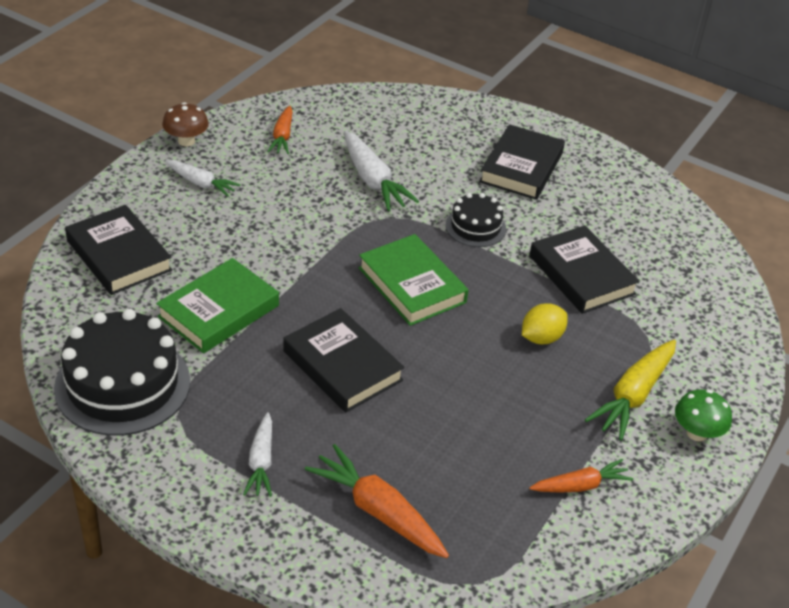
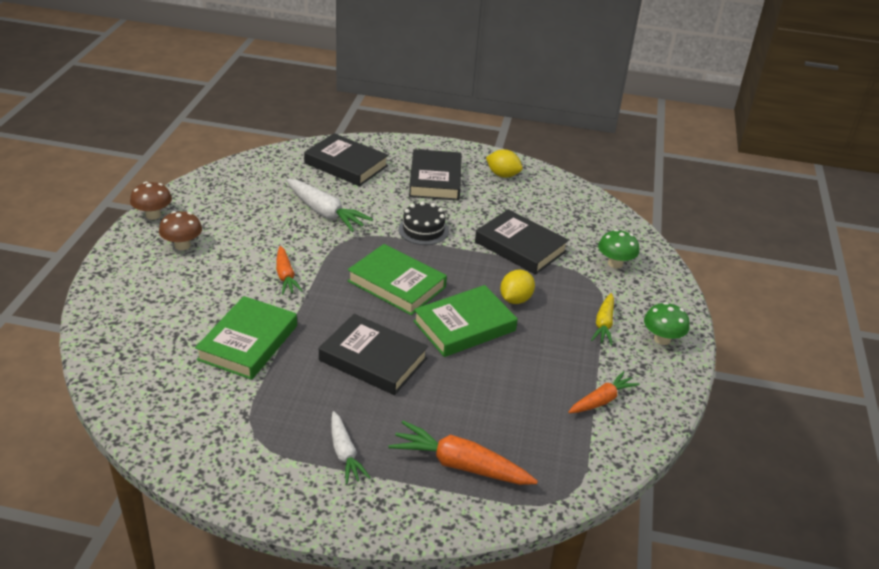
camera: 20 degrees left, 5 degrees down
(119, 255) = (137, 319): black book -> black book (346, 164)
(122, 384) = (192, 423): black cake -> none
(201, 183) = (182, 245): white carrot -> brown mushroom
(282, 136) = (234, 195): orange carrot -> orange carrot (285, 276)
(464, 354) = (464, 326): none -> green book
(607, 179) = (503, 175): none -> yellow lemon
(633, 395) = (604, 324): yellow carrot -> yellow carrot, size x0.63
(689, 324) = (615, 263): none -> green mushroom

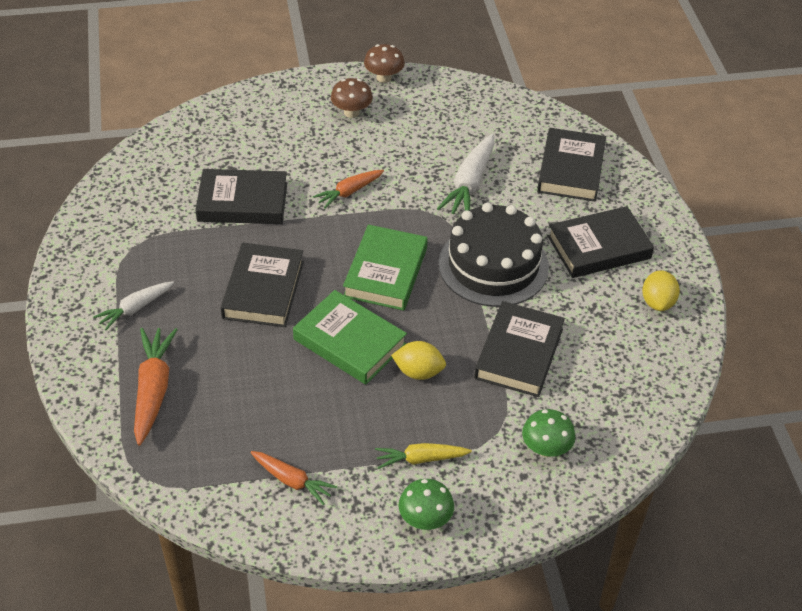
camera: 70 degrees right, 10 degrees up
(248, 342) = (242, 202): green book -> black book
(423, 230) = (493, 265): black cake -> black cake, size x1.86

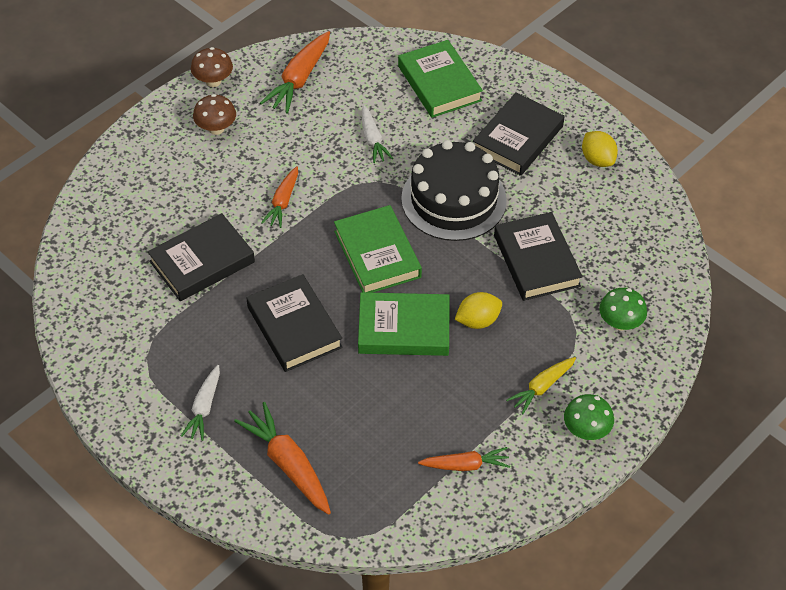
camera: 35 degrees left, 5 degrees up
(454, 109) = (299, 79): none -> orange carrot
(470, 183) = (372, 139): white carrot -> white carrot, size x0.63
(571, 169) = (439, 83): black book -> green book

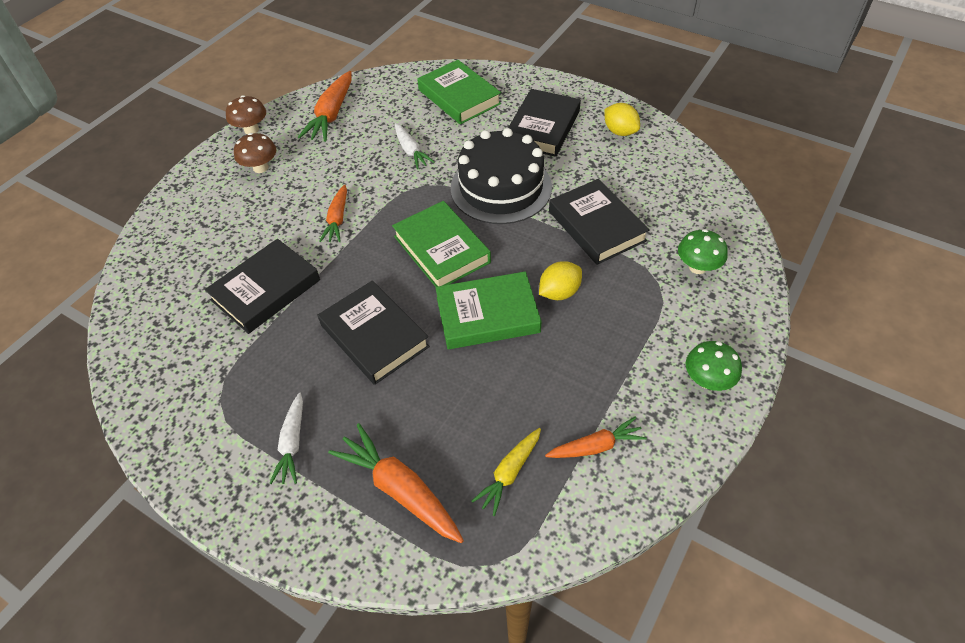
camera: 10 degrees left, 0 degrees up
(542, 387) = (646, 345): yellow carrot -> yellow carrot (509, 473)

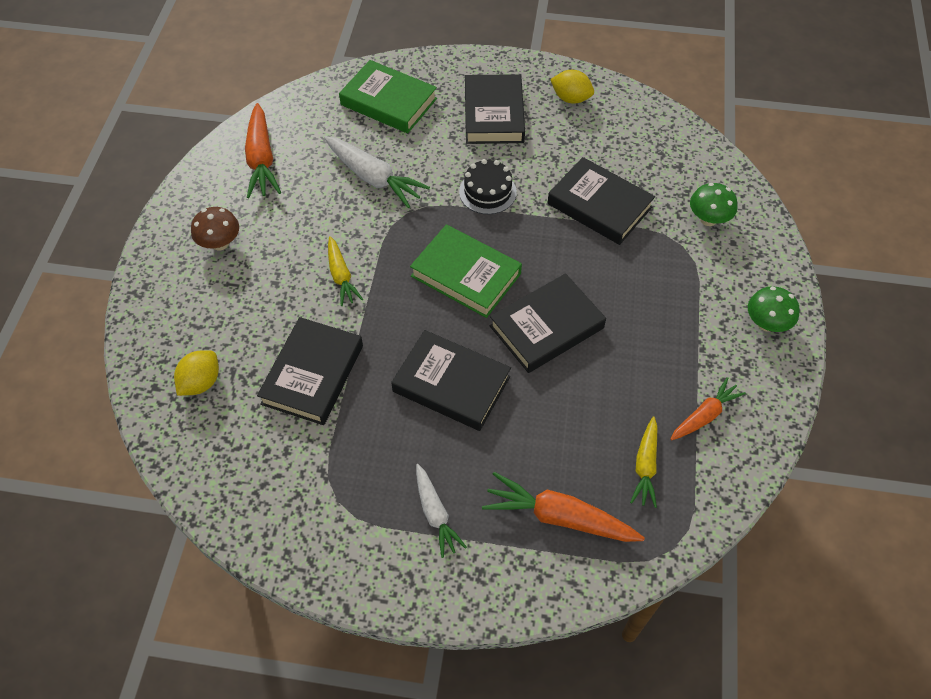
camera: 25 degrees left, 5 degrees up
(251, 129) = (180, 202): brown mushroom -> none
(337, 219) = (341, 276): orange carrot -> yellow carrot
(411, 151) = (373, 178): white carrot -> white carrot, size x1.58
(487, 315) = (546, 327): green book -> black book
(501, 187) = (487, 192): black cake -> black cake, size x0.54
(559, 292) = (600, 283): yellow lemon -> yellow lemon (201, 382)

